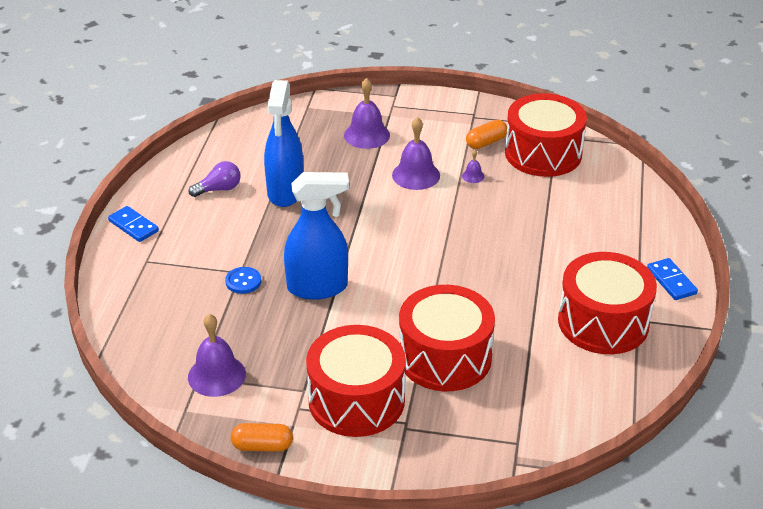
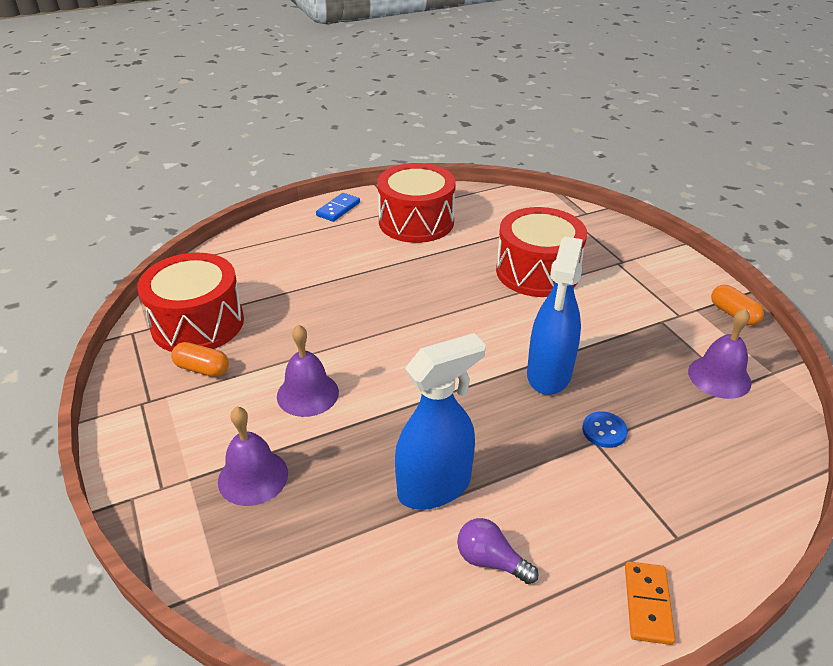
camera: 125 degrees left, 0 degrees up
(133, 226) = (647, 604): blue domino -> orange domino
(318, 287) = (549, 374): blue spray bottle -> blue spray bottle turned 120 degrees counterclockwise
(356, 400) = (632, 292): red drum -> none
(473, 176) = (276, 353): purple bell -> none

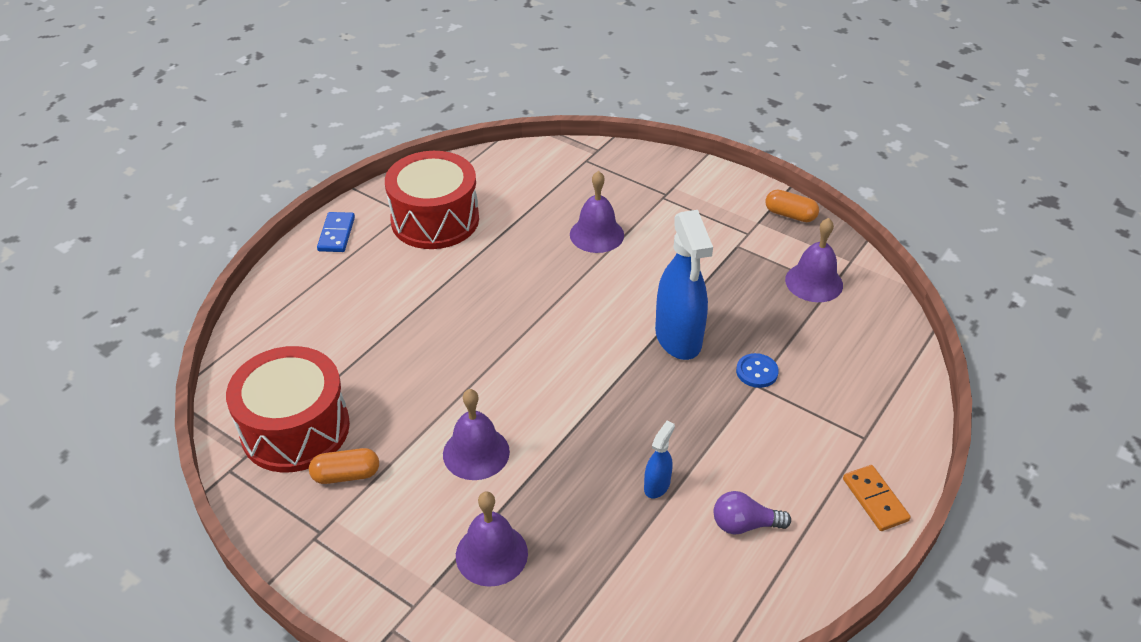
camera: 30 degrees left, 5 degrees up
(435, 487) = (657, 485): blue spray bottle -> blue spray bottle, size x0.46
(537, 272) = (596, 234): red drum -> purple bell

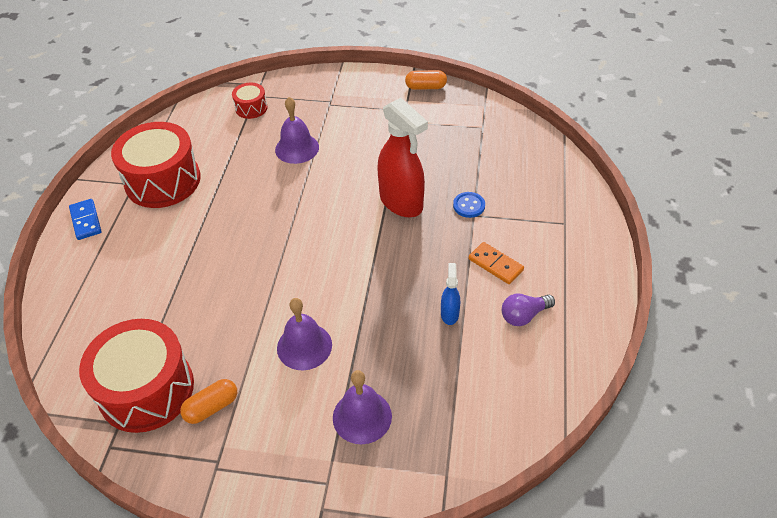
camera: 25 degrees left, 5 degrees up
(573, 172) = (251, 108): none -> red drum
(678, 338) = (401, 202): blue spray bottle -> red spray bottle
(814, 282) = (469, 129): purple bell -> none
(875, 500) = (595, 262): orange domino -> orange domino (495, 264)

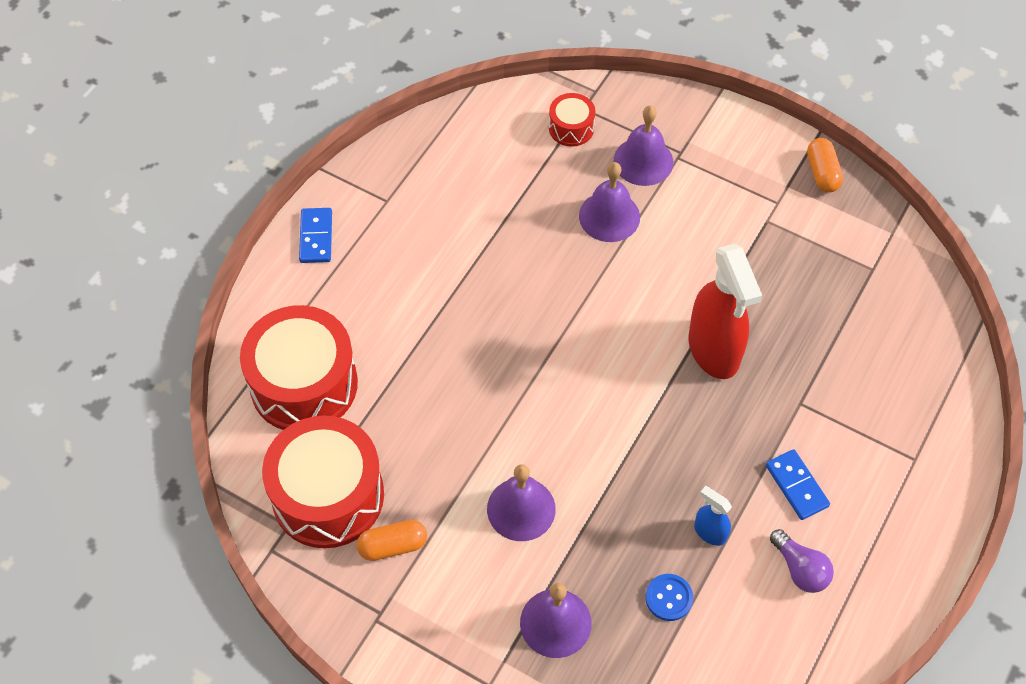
camera: 20 degrees right, 10 degrees up
(163, 181) = (424, 208): red drum -> red drum (304, 384)
(307, 112) = (643, 161): none -> purple bell
(425, 87) = (822, 173): orange capsule -> orange capsule turned 60 degrees clockwise
(449, 314) = (710, 532): blue spray bottle -> blue spray bottle turned 75 degrees counterclockwise
(469, 206) = (800, 387): blue button -> blue button (668, 598)
(495, 264) = (796, 486): orange domino -> blue domino
(524, 315) = (800, 569): purple light bulb -> purple light bulb turned 120 degrees counterclockwise

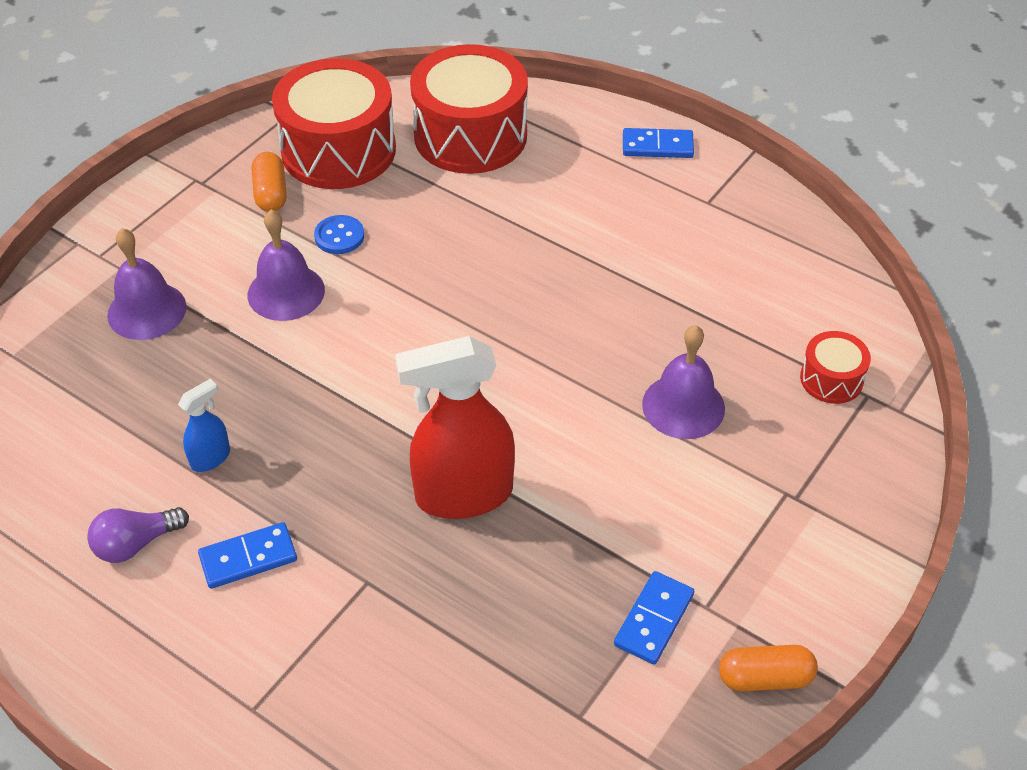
camera: 95 degrees right, 10 degrees down
(643, 161) = (778, 452): purple bell -> none
(668, 598) = (142, 409): blue button -> blue button (339, 236)
(793, 231) = (654, 620): none -> blue domino

